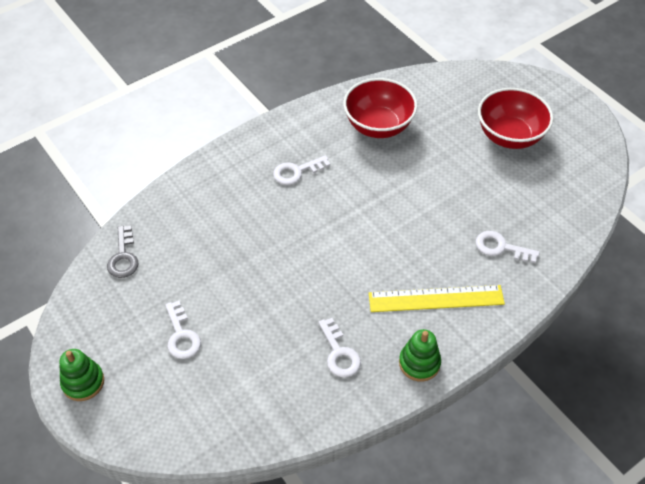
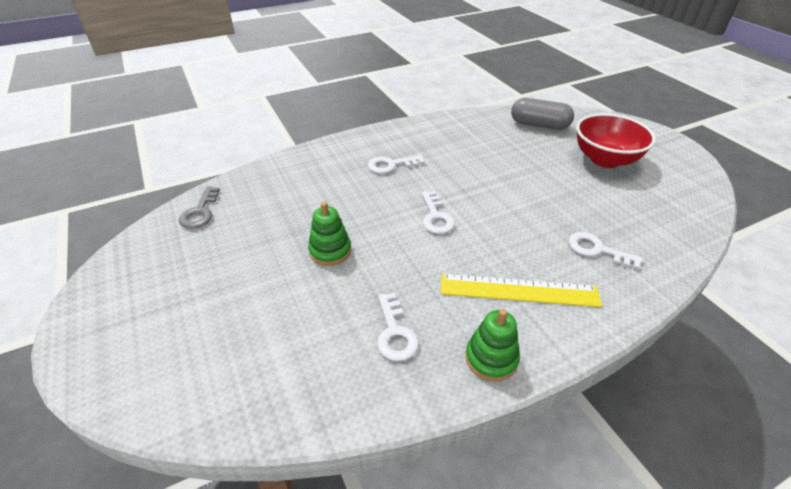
camera: 10 degrees right, 10 degrees down
(83, 382) = (97, 321): green stacking toy -> green stacking toy (330, 251)
(181, 335) = (224, 289): white key -> white key (435, 217)
(378, 126) = (476, 141): red bowl -> none
(442, 94) = (539, 125): none -> grey capsule

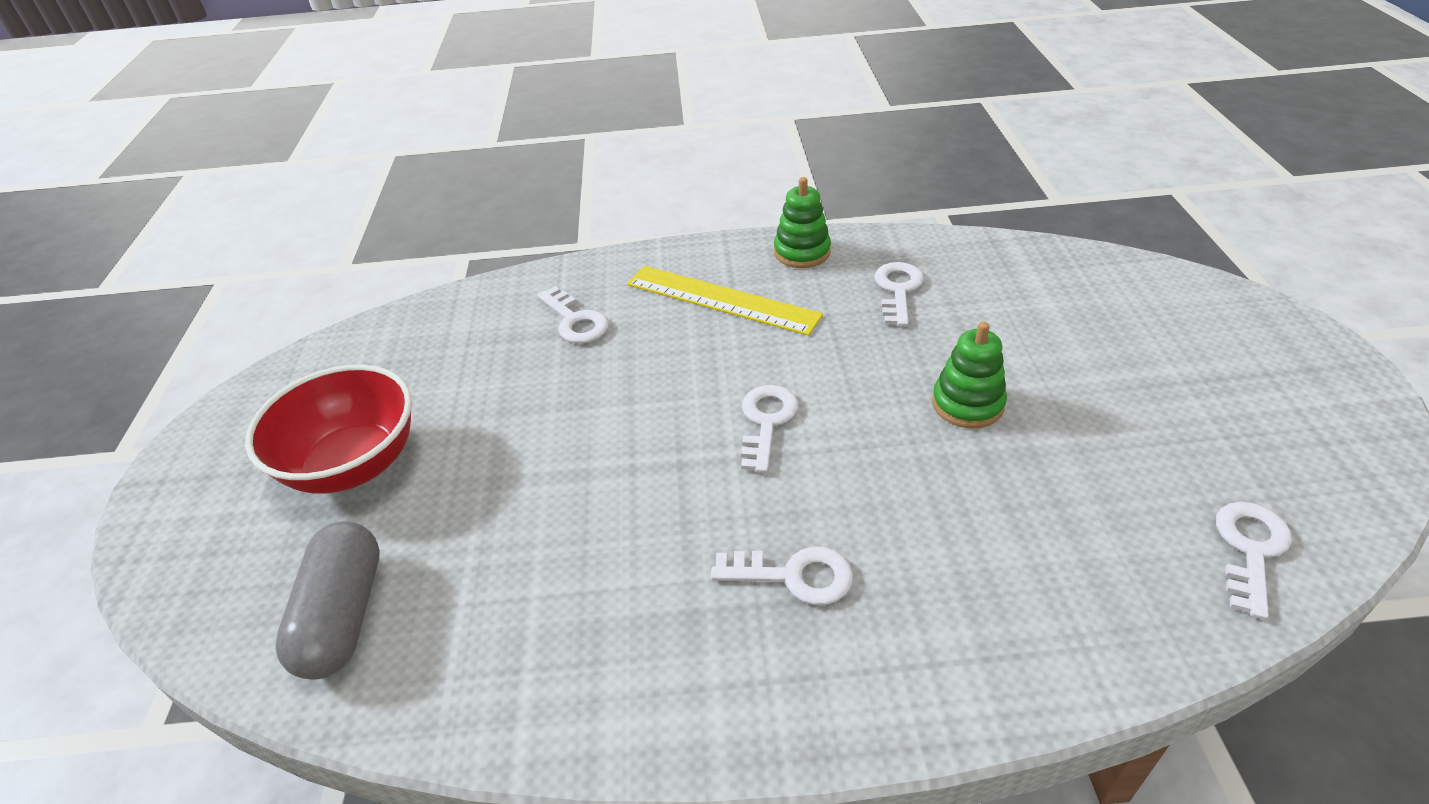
camera: 155 degrees left, 0 degrees up
(200, 212) = (1250, 550): grey key -> white key
(539, 125) = (343, 615): grey capsule -> grey capsule turned 45 degrees clockwise

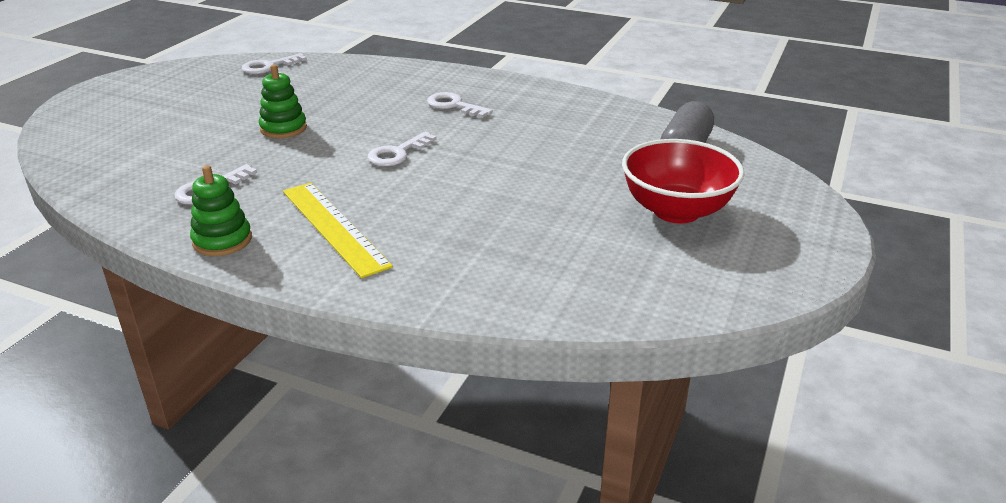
camera: 155 degrees left, 10 degrees down
(575, 321) = (462, 252): white key -> none

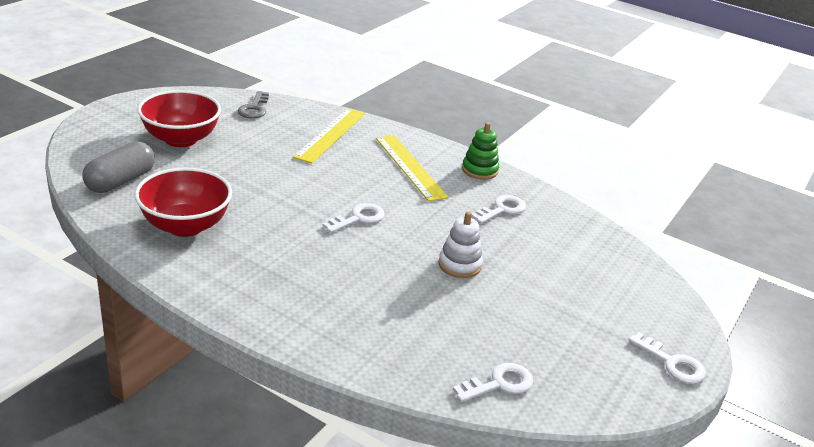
camera: 175 degrees left, 0 degrees up
(283, 128) = (459, 265): green stacking toy -> white stacking toy
(454, 105) = (290, 268): white key -> white key (672, 363)
(468, 260) = (330, 135): none -> yellow ruler
(576, 122) = (185, 226): none -> red bowl
(621, 289) = (254, 108): none -> grey key

